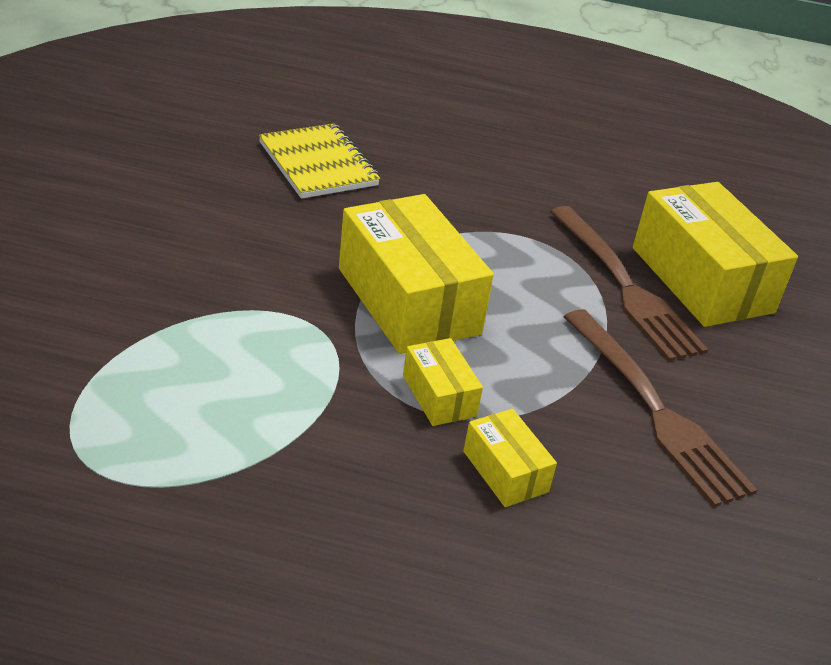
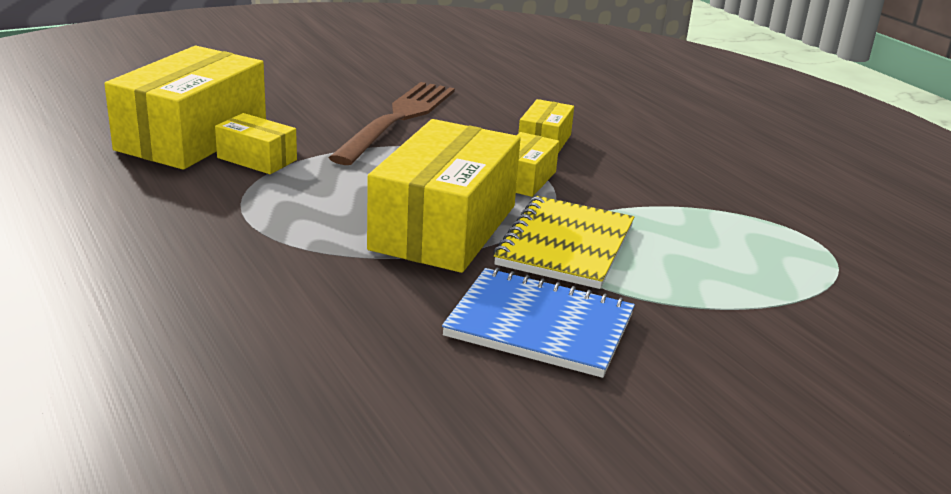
camera: 130 degrees left, 10 degrees down
(243, 256) = (539, 326): none -> blue notebook
(318, 164) = (288, 380): yellow notebook -> yellow notebook (565, 245)
(625, 286) = (257, 159): brown fork -> yellow box

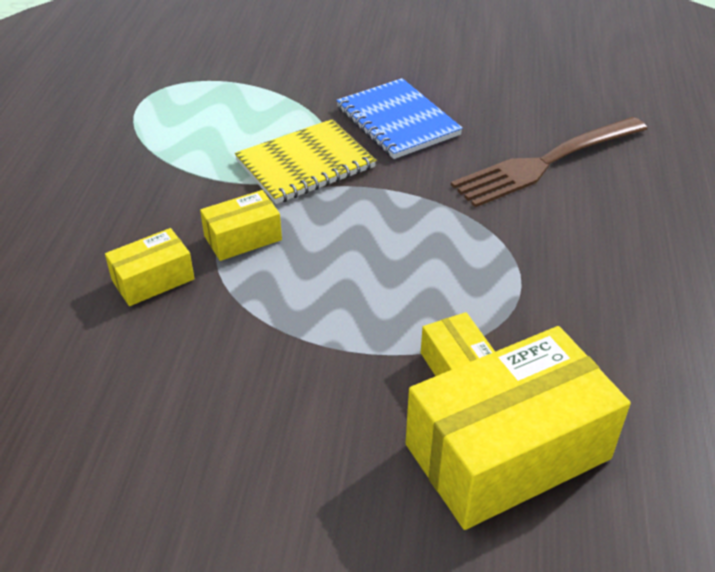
camera: 140 degrees left, 15 degrees up
(398, 119) = (247, 387): brown fork -> brown fork (546, 163)
(444, 227) = (371, 213): yellow box -> none

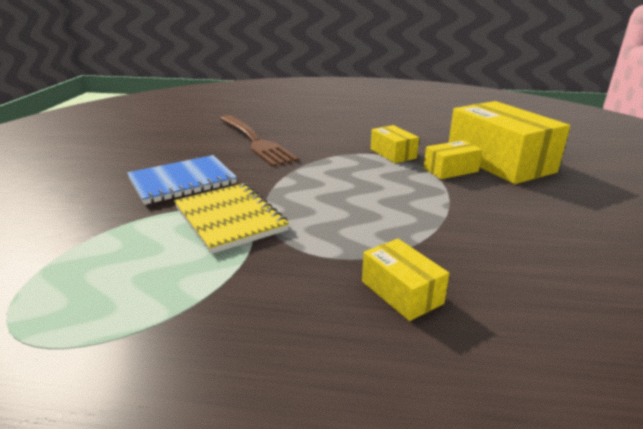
camera: 90 degrees left, 15 degrees down
(243, 238) = (334, 245): yellow box -> yellow box (393, 153)

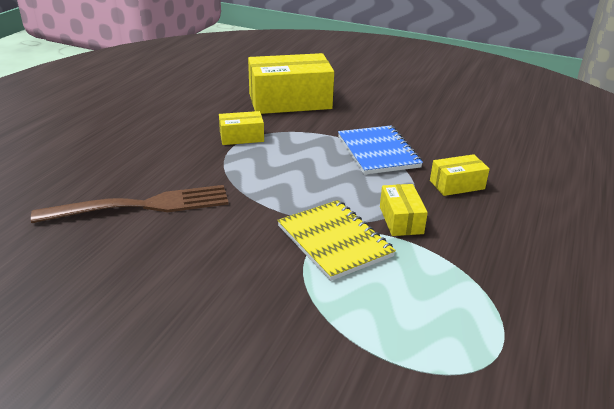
camera: 75 degrees left, 5 degrees up
(182, 182) = (231, 266): blue notebook -> blue notebook (378, 152)
(230, 219) = (334, 241): yellow notebook -> yellow notebook turned 75 degrees clockwise
(450, 170) = (293, 123): yellow box -> yellow box (401, 220)

